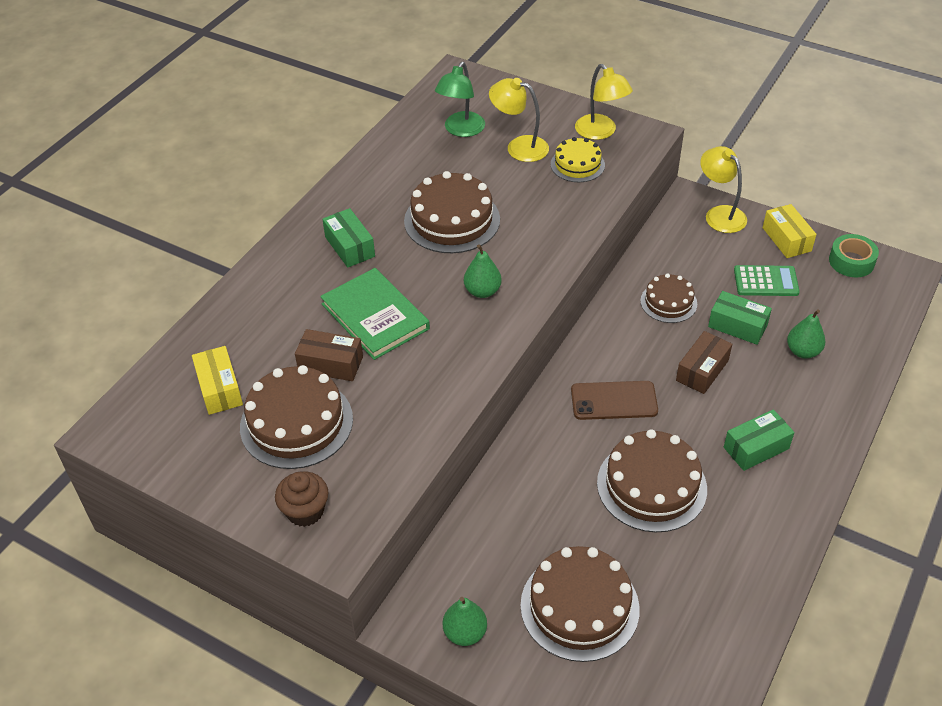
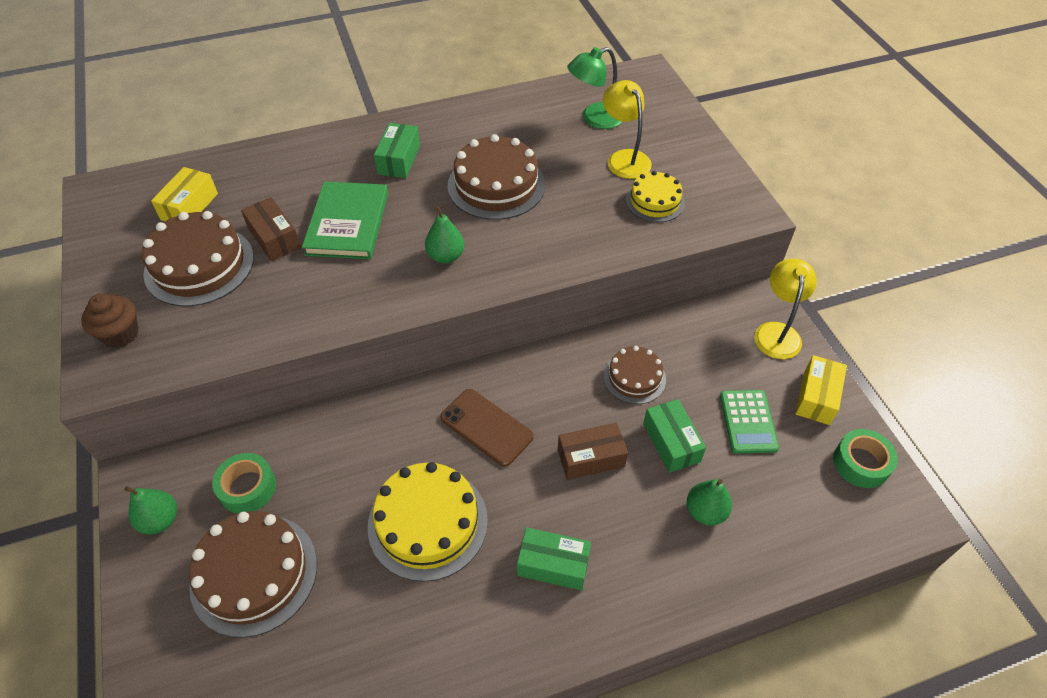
camera: 40 degrees right, 5 degrees up
(500, 563) = (247, 488): none -> green tape
(600, 132) = (710, 186): yellow lamp -> none
(651, 485) = (428, 523): brown cake -> yellow cake
(766, 281) = (748, 422): green calculator -> green calculator turned 45 degrees clockwise

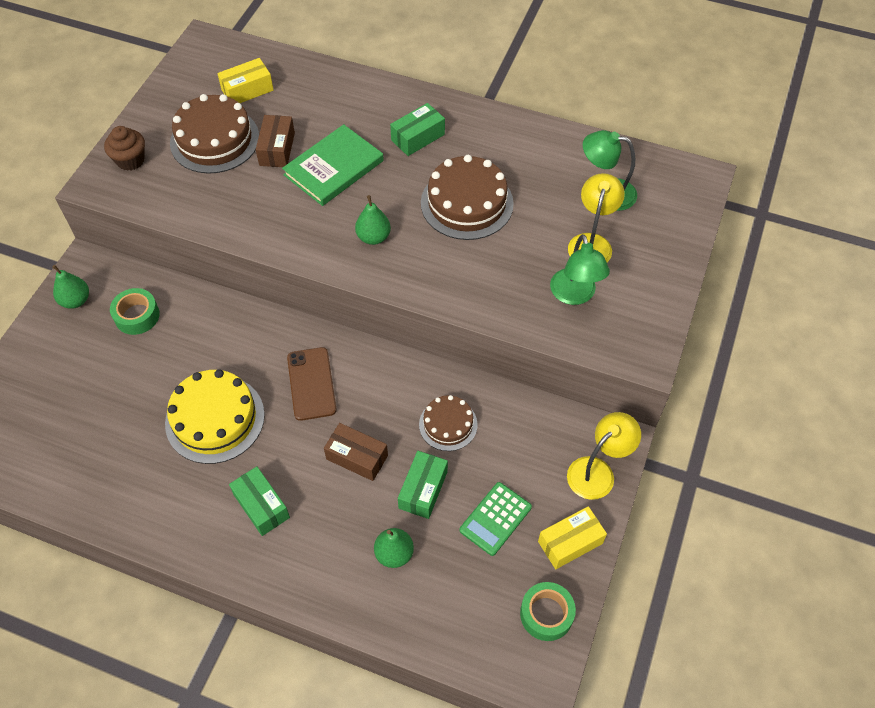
camera: 40 degrees right, 5 degrees up
(254, 574) = (94, 373): brown cake -> none
(655, 201) = (575, 295): yellow cake -> green lamp

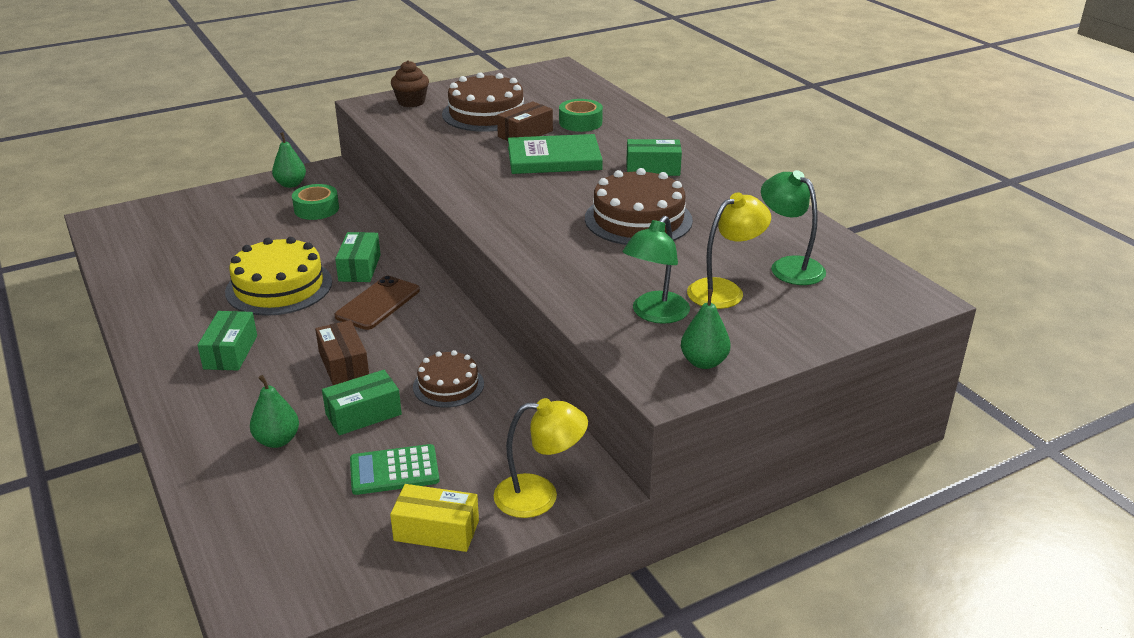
camera: 40 degrees right, 25 degrees down
(247, 90) = (551, 99): yellow box -> none
(253, 357) = (359, 268): none -> green box
(373, 237) = (525, 205): green pear -> green pear (704, 362)
(546, 614) = (336, 568): green tape -> green tape (580, 122)

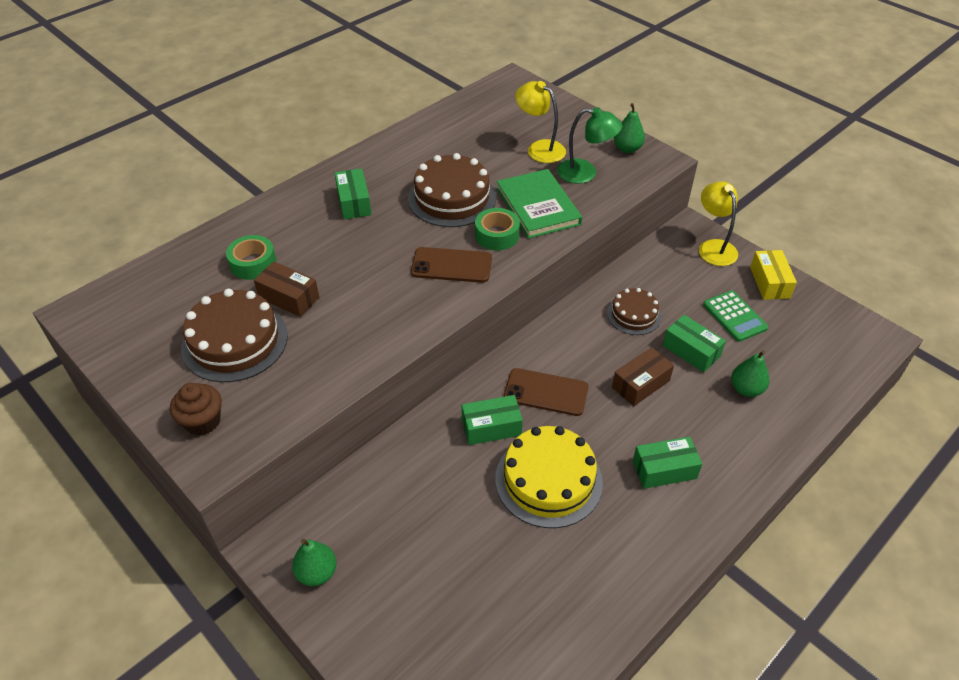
camera: 105 degrees left, 15 degrees up
(316, 209) = (378, 515): green tape -> green tape (497, 235)
(523, 206) = (451, 265): none -> brown phone
(554, 158) = (346, 265): green book -> green book (538, 206)
(789, 266) = (495, 125): green lamp -> none

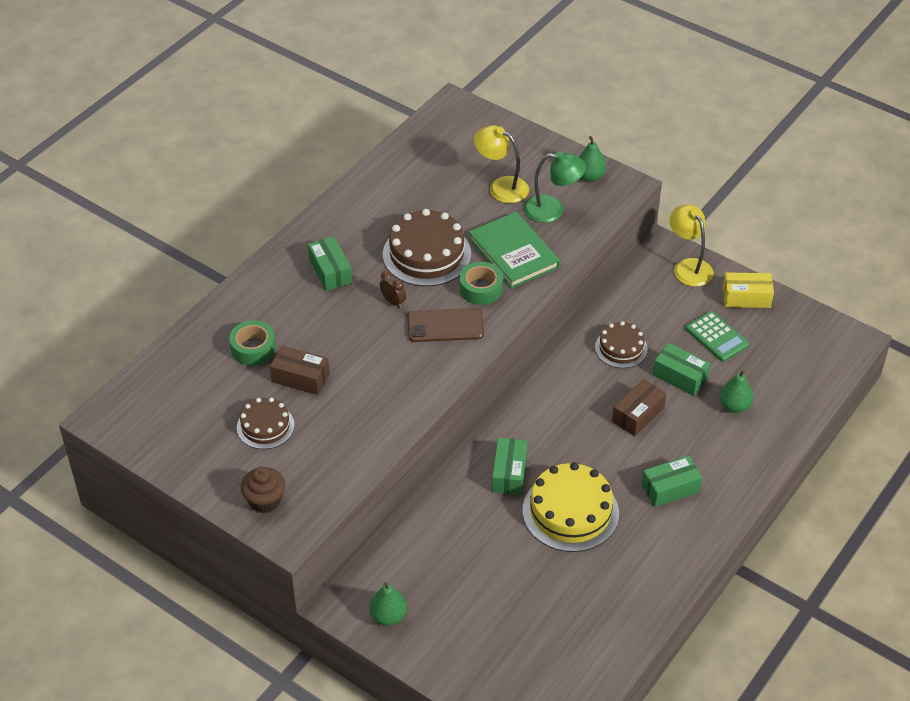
camera: 10 degrees left, 0 degrees up
(235, 341) = (265, 426): brown cake -> brown cake, size x0.59
(406, 237) = (393, 302): none -> brown clock
(491, 427) = (509, 473): green box -> green box turned 60 degrees counterclockwise
(546, 392) = (552, 434): brown phone -> none
(769, 282) = (746, 298): yellow box -> yellow box turned 75 degrees counterclockwise

